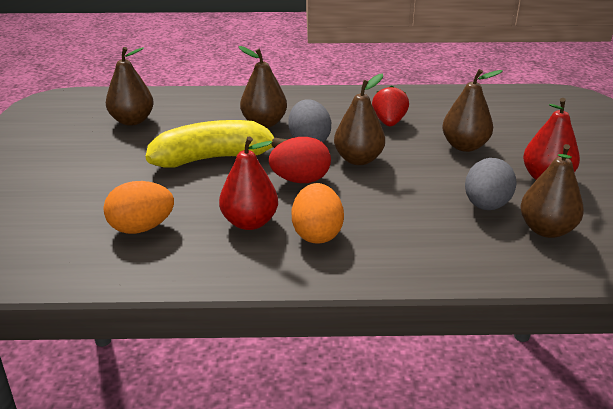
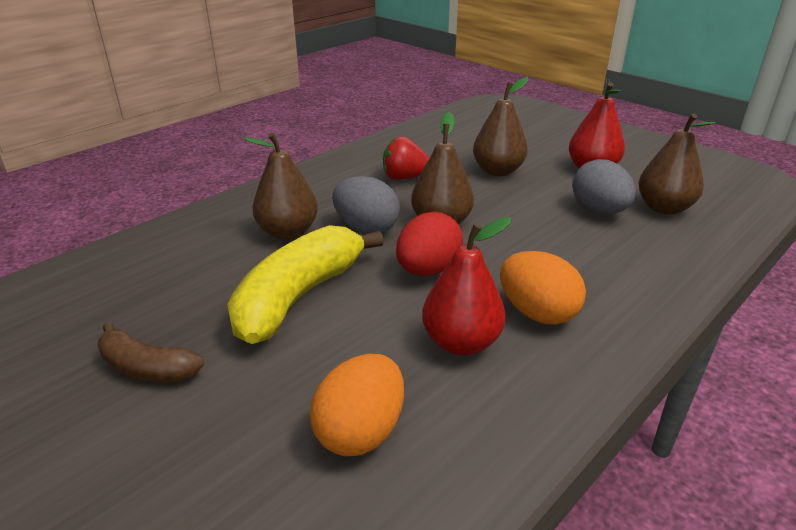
camera: 45 degrees left, 0 degrees up
(109, 154) = (147, 368): none -> brown banana
(132, 121) = (108, 308): brown pear -> none
(389, 122) = (405, 177): red strawberry -> red strawberry turned 45 degrees counterclockwise

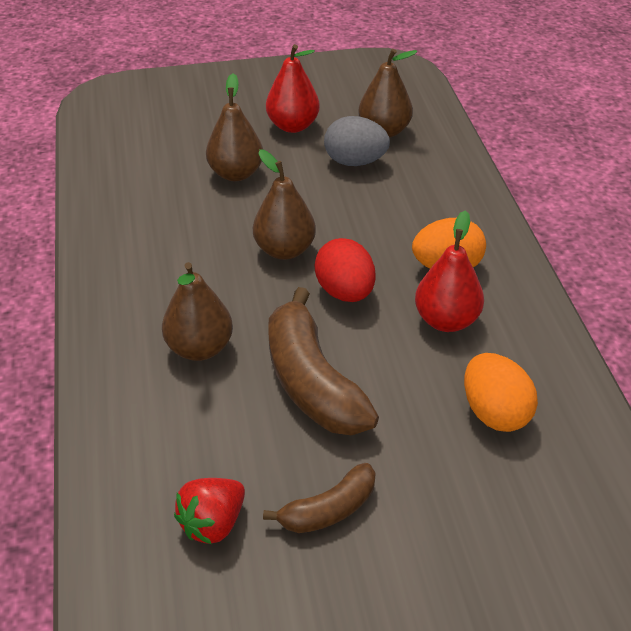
camera: 55 degrees left, 10 degrees up
(299, 297) = (312, 382): yellow banana -> brown banana
(366, 228) = (246, 296): grey egg -> none
(405, 177) = (182, 231): red strawberry -> red strawberry (213, 523)

